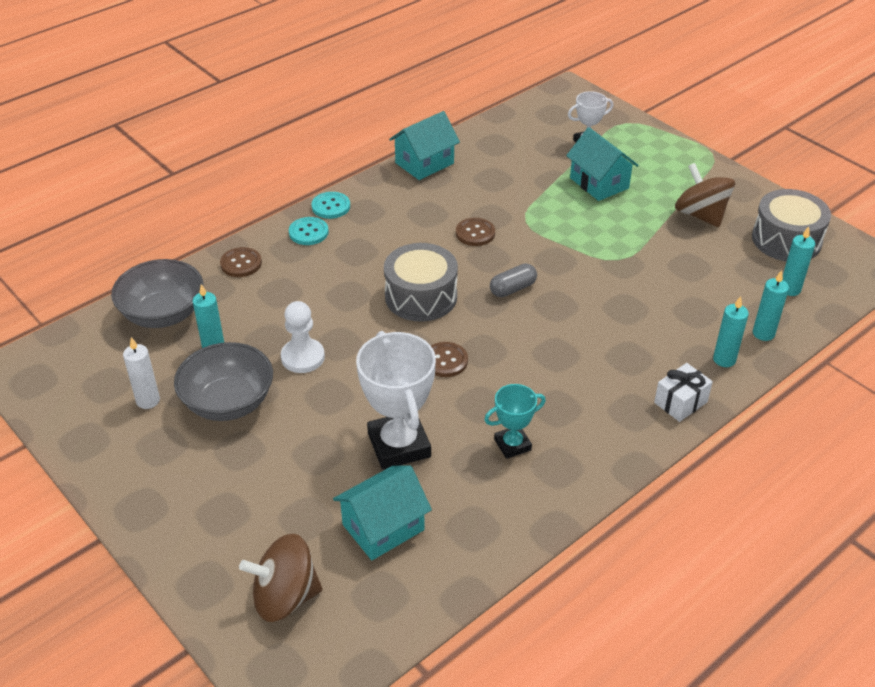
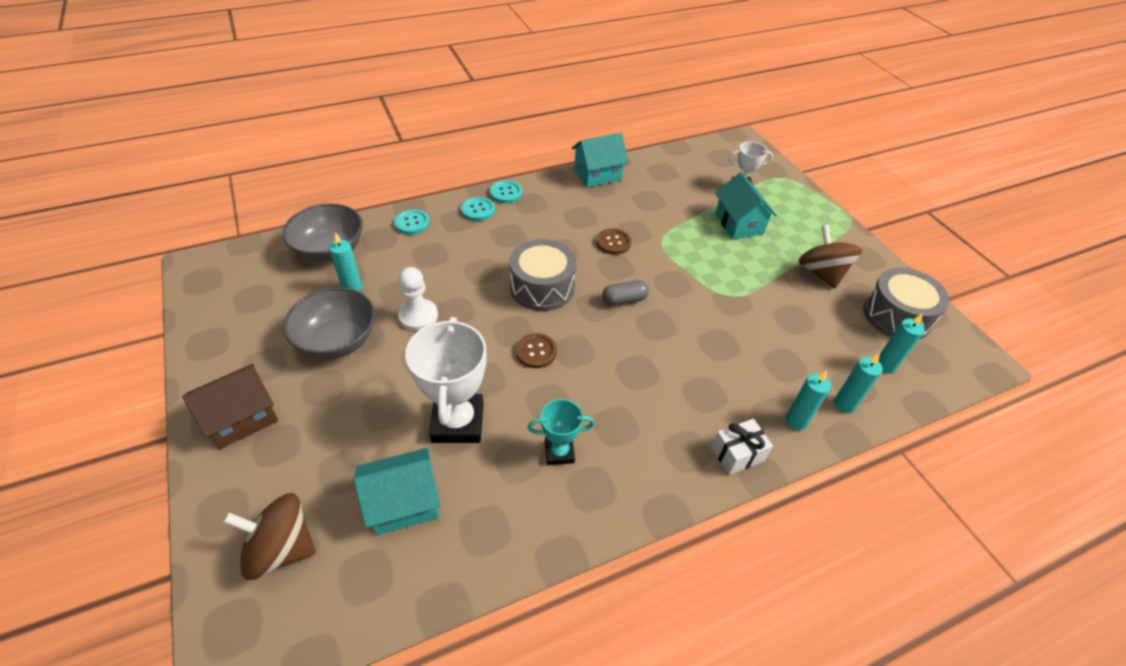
camera: 15 degrees right, 5 degrees up
(148, 400) = (276, 321): white candle -> none
(171, 499) = (242, 418): none -> brown house
(241, 263) = (412, 223): brown button -> turquoise button

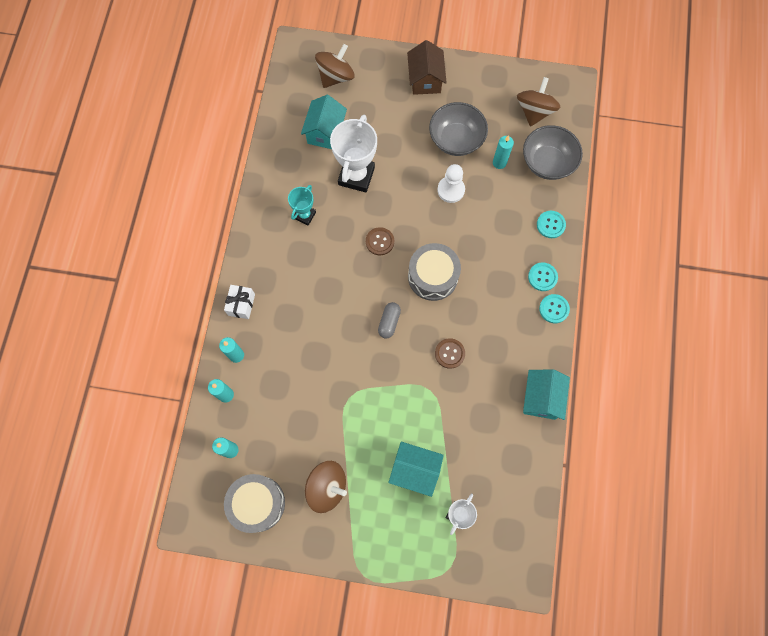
camera: 125 degrees right, 25 degrees up
(256, 284) = (534, 111): none -> brown spinning top
(458, 422) = (356, 176): white trophy -> white trophy turned 75 degrees clockwise

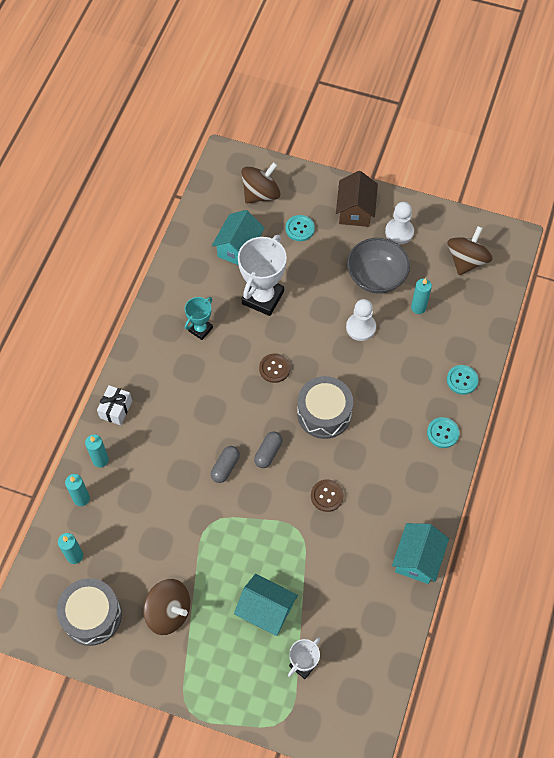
camera: 10 degrees right, 10 degrees down
(353, 342) = (225, 467): none -> grey capsule
(469, 94) = (399, 232): none -> white pawn
(547, 162) = (470, 315): grey bowl -> none
(554, 309) = (449, 468): turquoise button -> turquoise button (300, 229)

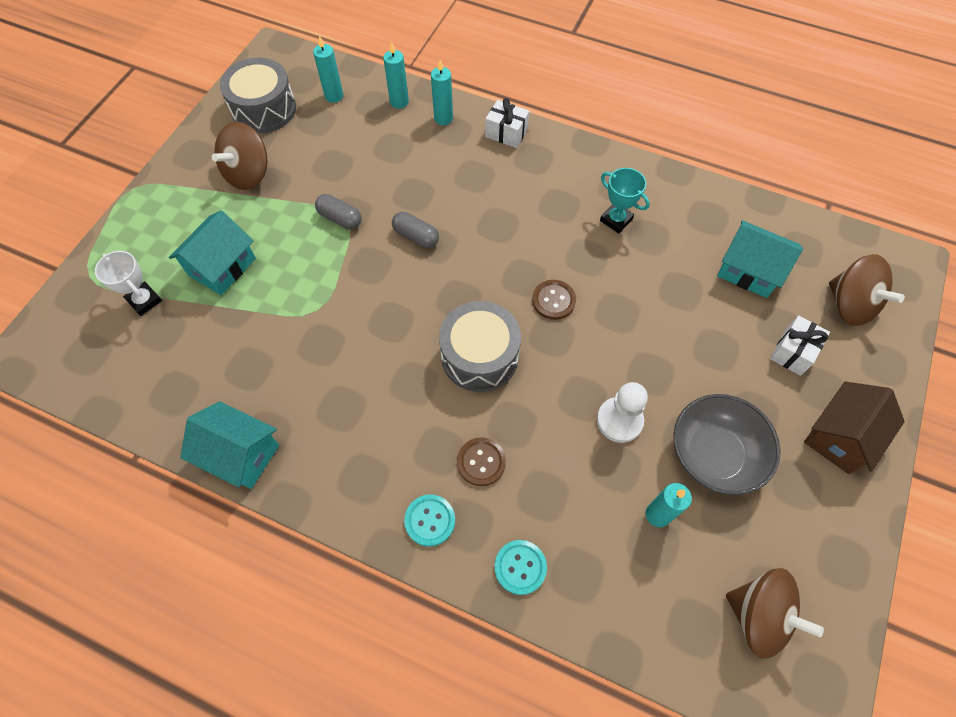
camera: 95 degrees right, 0 degrees up
(263, 298) = (667, 294): white trophy -> none
(268, 453) = (429, 284): grey capsule -> grey capsule (340, 218)
(300, 229) = (793, 352): turquoise button -> white gift
(327, 496) = (356, 347): brown button -> brown button (481, 462)
(355, 210) = (840, 437): brown house -> brown house turned 60 degrees counterclockwise
(399, 232) = (806, 503): white pawn -> none

